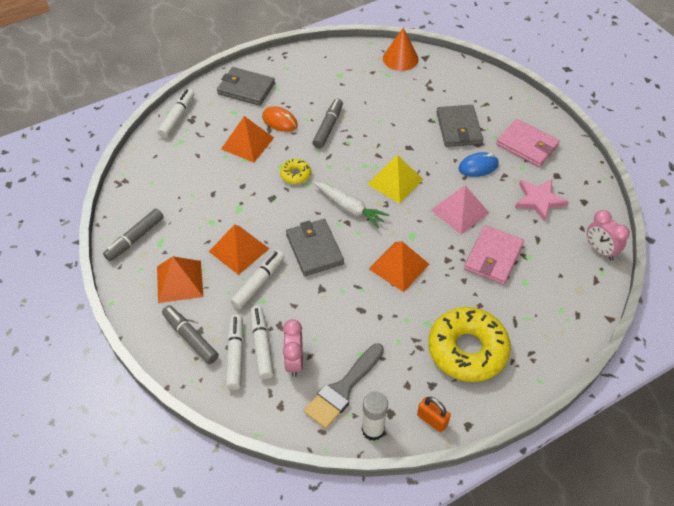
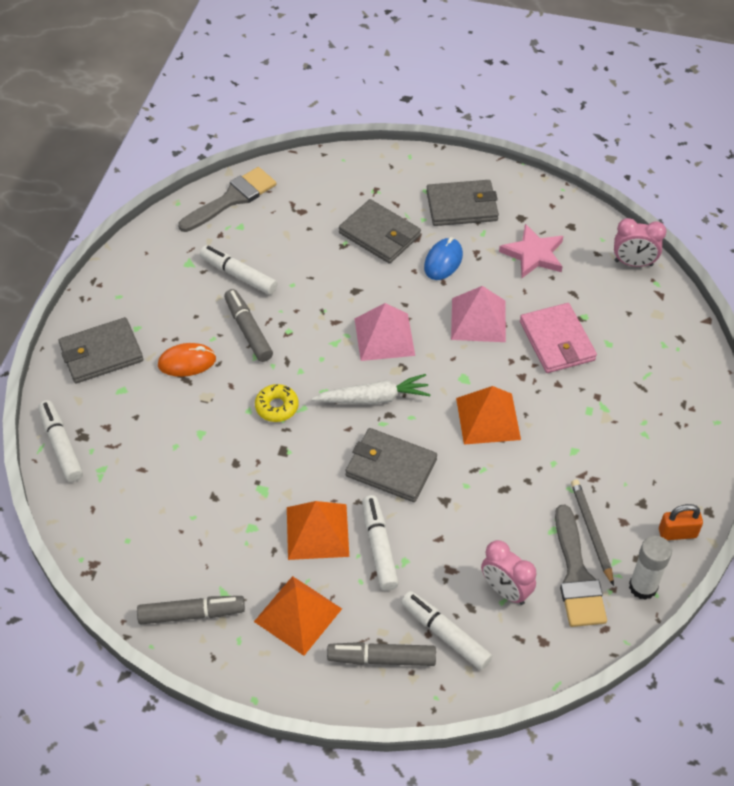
camera: 45 degrees left, 0 degrees up
(135, 238) = (191, 614): grey marker -> grey marker turned 90 degrees counterclockwise
(247, 143) = (182, 413): orange pyramid -> none
(261, 345) = (458, 603): white marker -> white marker (239, 275)
(381, 374) = (591, 531): none -> grey pencil
(395, 181) = (384, 337): yellow pyramid -> pink pyramid
(400, 58) = (232, 199): orange cone -> grey brush
(467, 350) = (633, 446): yellow donut -> none
(527, 145) = (462, 206): pink wallet -> grey wallet

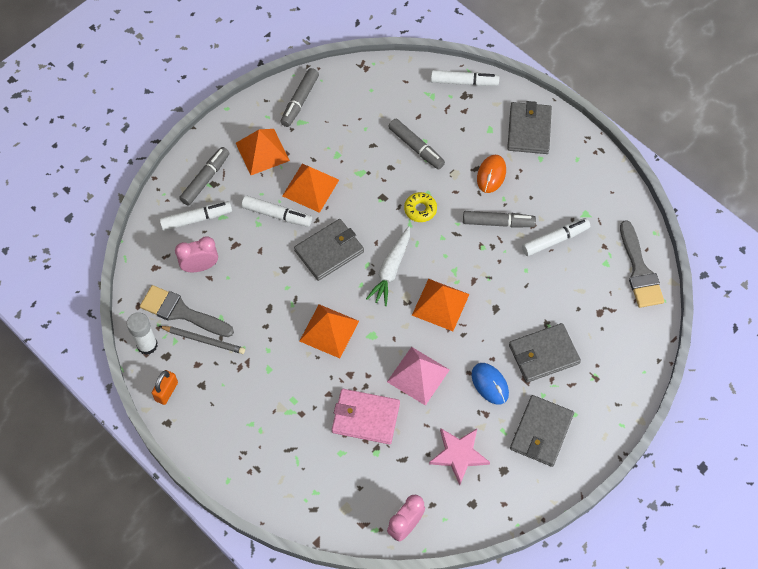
camera: 120 degrees right, 10 degrees up
(191, 450) = (416, 147): none -> grey marker
(384, 337) = (440, 304): pink pyramid -> orange pyramid

